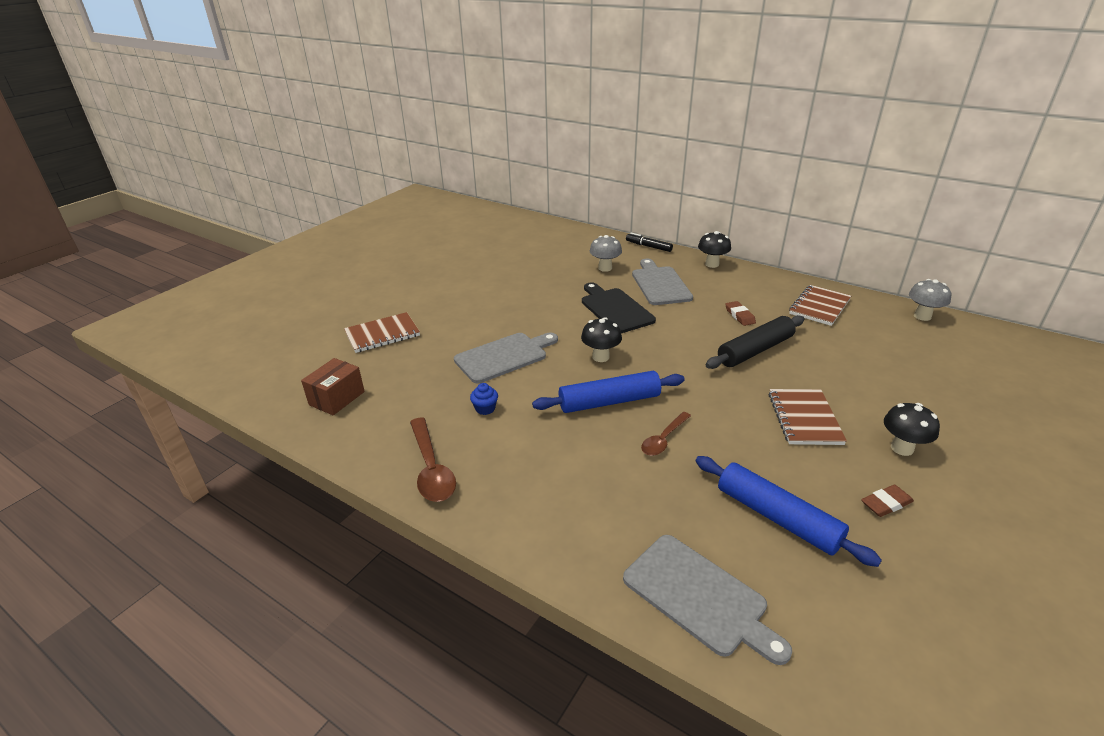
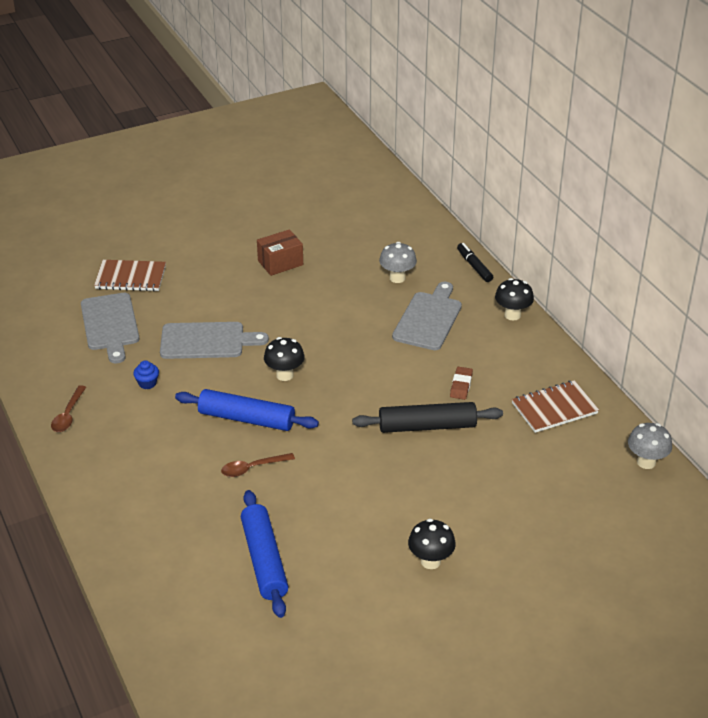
camera: 30 degrees right, 5 degrees up
(337, 398) = (50, 327): brown box -> brown box (280, 263)
(431, 468) = (68, 415): brown spoon -> brown spoon, size x0.65
(615, 309) = (353, 330): black cutting board -> none
(699, 597) = (152, 579): grey cutting board -> grey cutting board (110, 325)
(804, 418) = (385, 503): brown notebook -> none
(886, 503) = (356, 590): brown eraser -> none

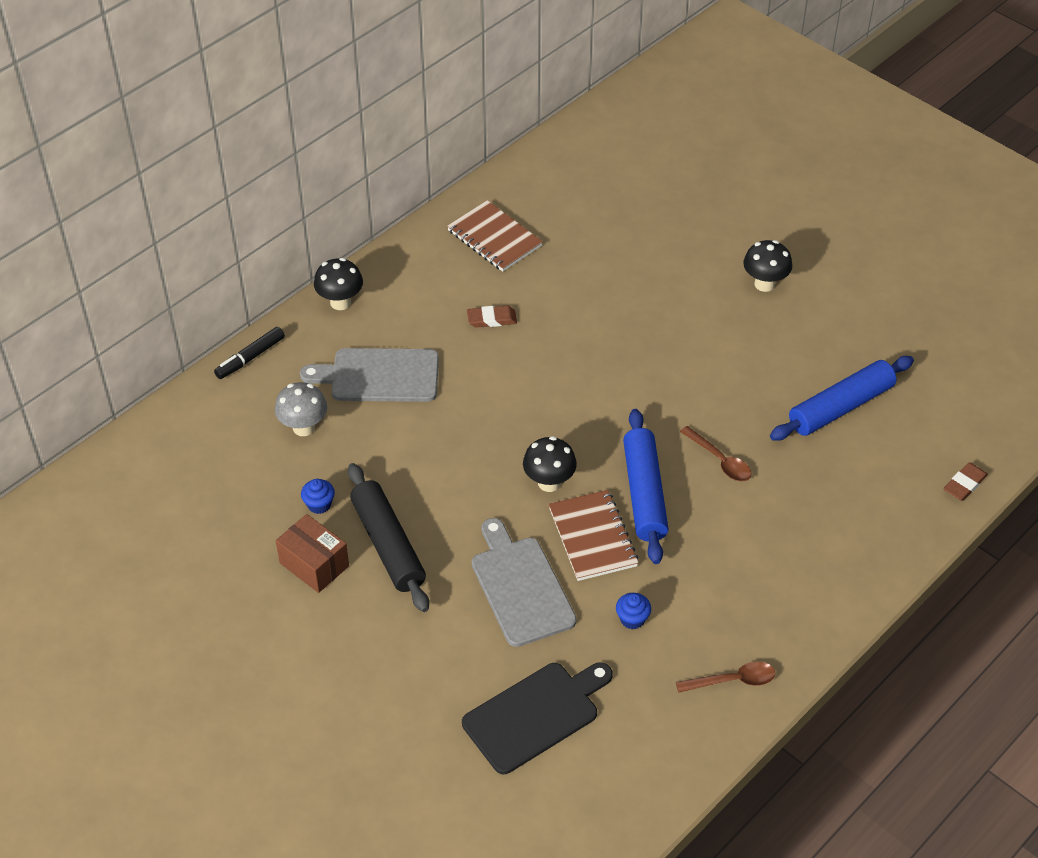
camera: 110 degrees left, 10 degrees up
(110, 325) = (535, 715): grey cutting board -> black cutting board
(130, 277) = (417, 737): brown notebook -> brown notebook (592, 537)
(139, 609) = (964, 484): none -> brown eraser
(327, 273) = (319, 504): none -> blue cupcake
(427, 426) = (574, 331): black rolling pin -> black rolling pin (388, 545)
(646, 462) = (543, 162): grey mushroom -> none

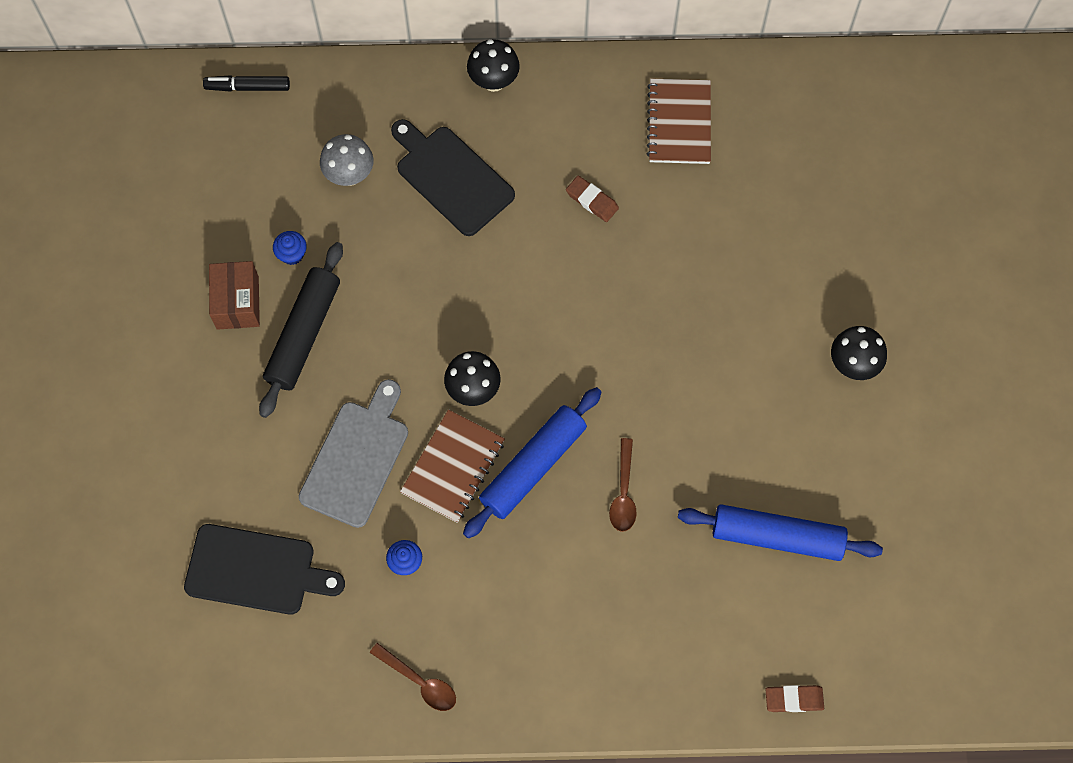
camera: 45 degrees right, 20 degrees up
(250, 358) = (375, 76): black marker -> black marker (247, 87)
(379, 375) = (451, 177): grey cutting board -> black cutting board

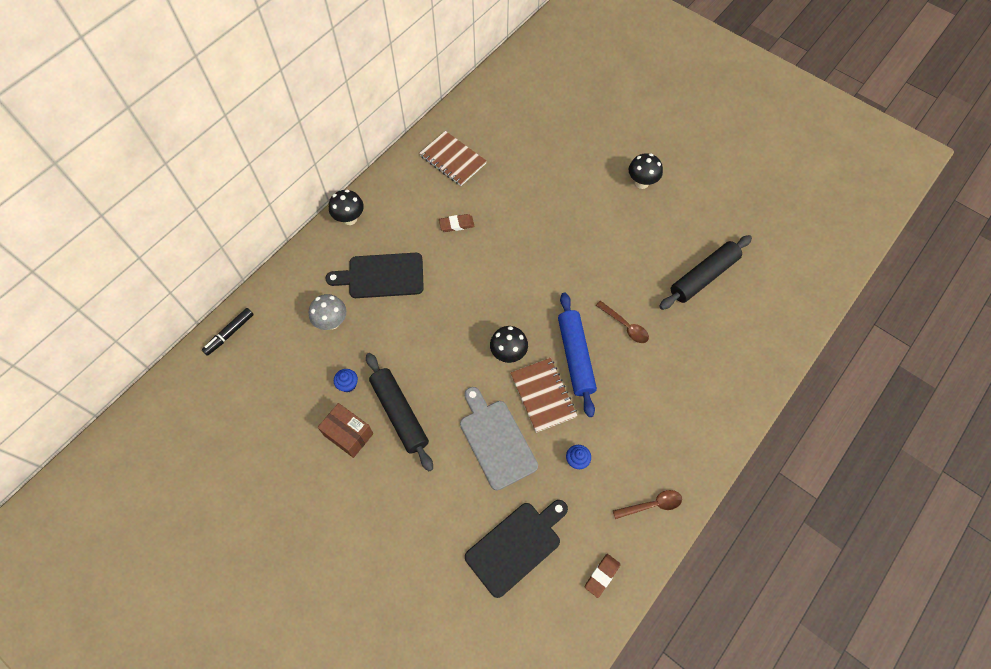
camera: 50 degrees left, 5 degrees down
(777, 536) = (703, 277): blue rolling pin -> black rolling pin
(794, 699) = (794, 331): brown eraser -> brown eraser (602, 575)

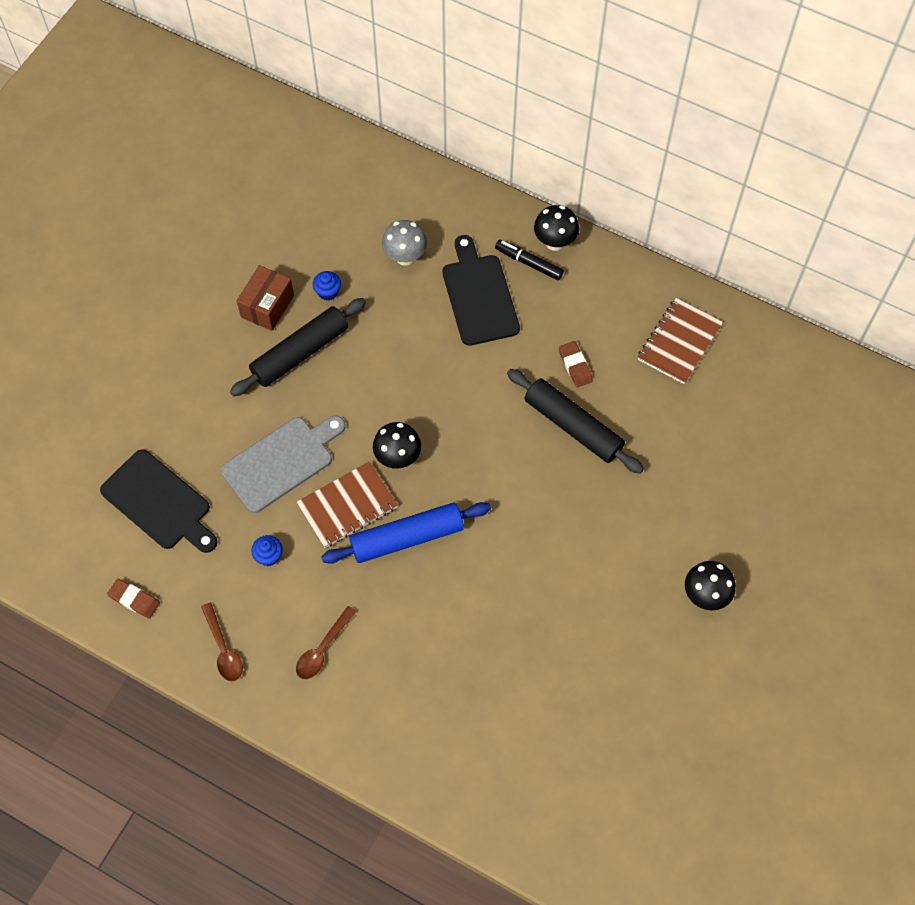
camera: 80 degrees right, 0 degrees up
(229, 334) = (371, 159): black marker -> black marker (529, 263)
(625, 326) = (463, 595): brown spoon -> brown spoon (322, 649)
(703, 277) = (562, 694): black rolling pin -> black rolling pin (573, 426)

